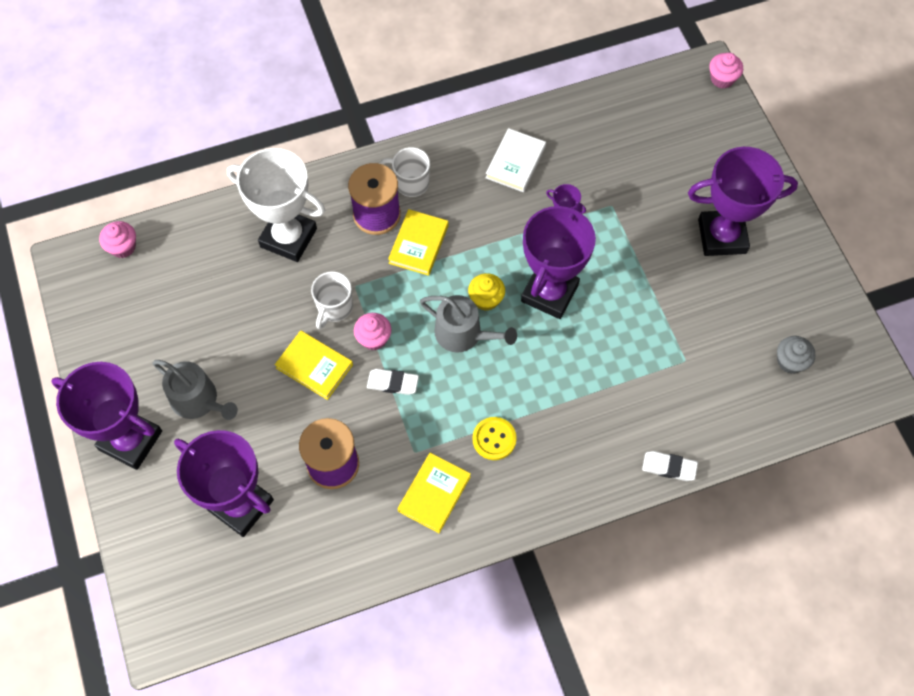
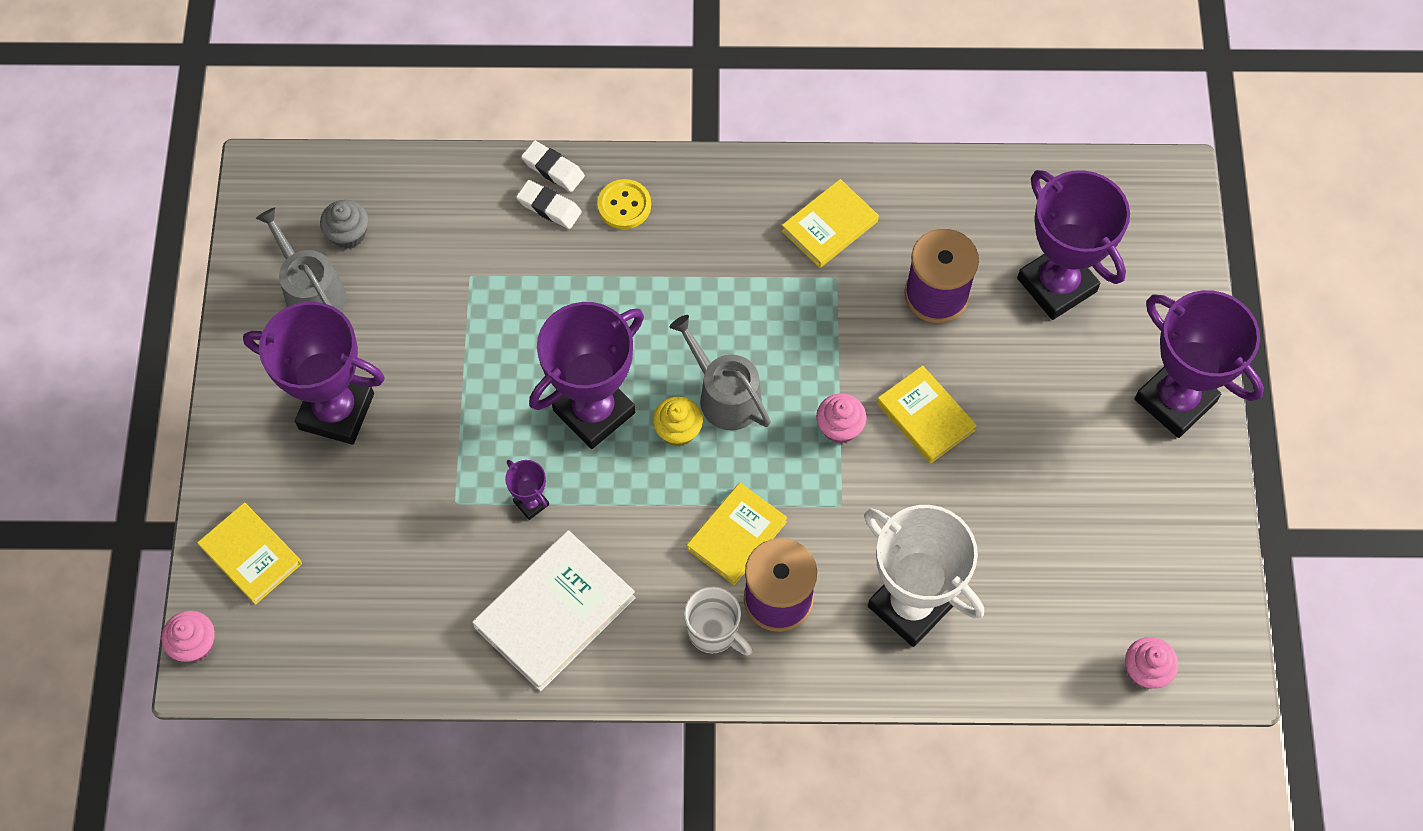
camera: 160 degrees left, 0 degrees up
(198, 400) = (1081, 422): grey watering can -> grey watering can (311, 291)
(334, 308) = (877, 484): white mug -> none
(393, 383) = (834, 364): white eraser -> white eraser (549, 207)
(494, 439) = (737, 262): yellow button -> yellow button (624, 205)
(515, 162) = (555, 613): white book -> white book, size x1.54
(721, 135) = (251, 555): none -> yellow book

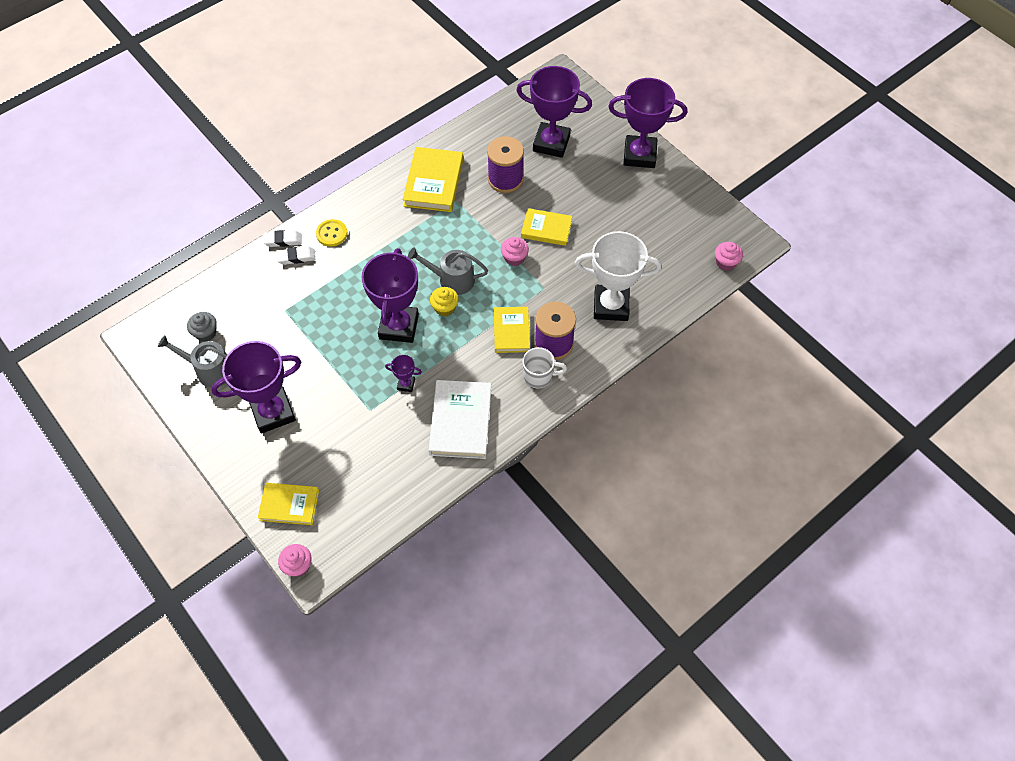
camera: 40 degrees left, 5 degrees down
(829, 226) = (433, 182): yellow book -> yellow book, size x1.54

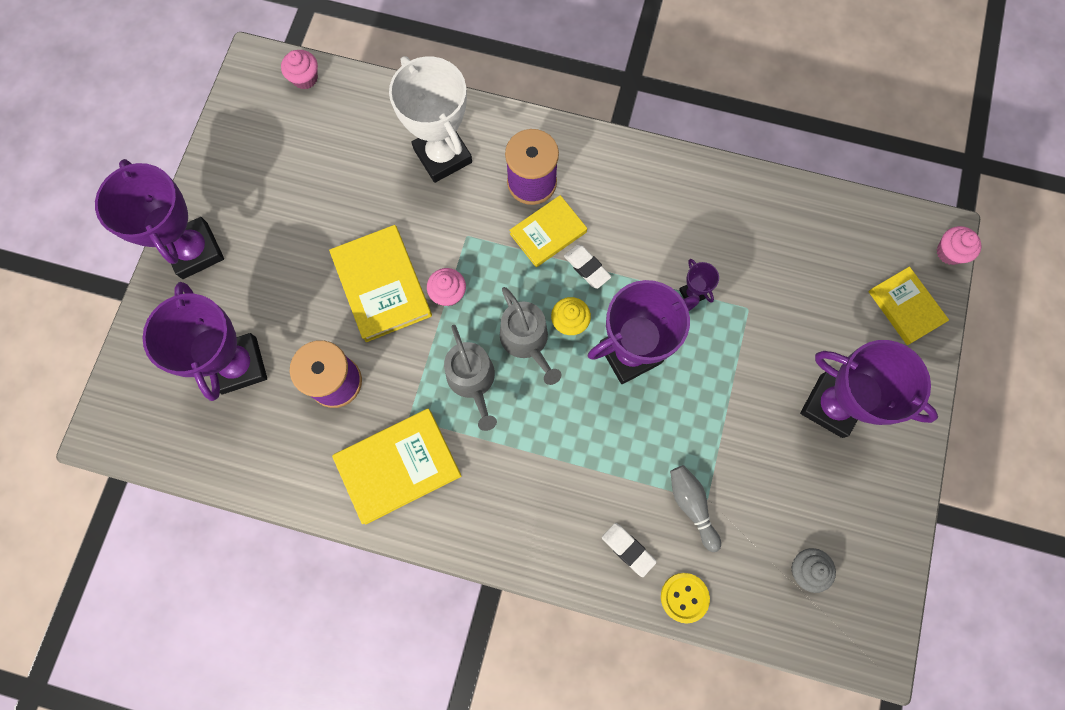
camera: 125 degrees left, 15 degrees up
(210, 370) = (842, 520): grey watering can -> grey watering can (472, 380)
(283, 240) = (617, 588): white eraser -> white eraser (587, 267)
(289, 301) = (691, 505): none -> grey bowling pin
(332, 234) = (563, 533): yellow button -> yellow button (684, 597)
(461, 421) = (690, 211): white book -> none
(539, 376) = (582, 171): white mug -> none
(546, 229) = (382, 285): yellow book -> yellow book, size x1.54

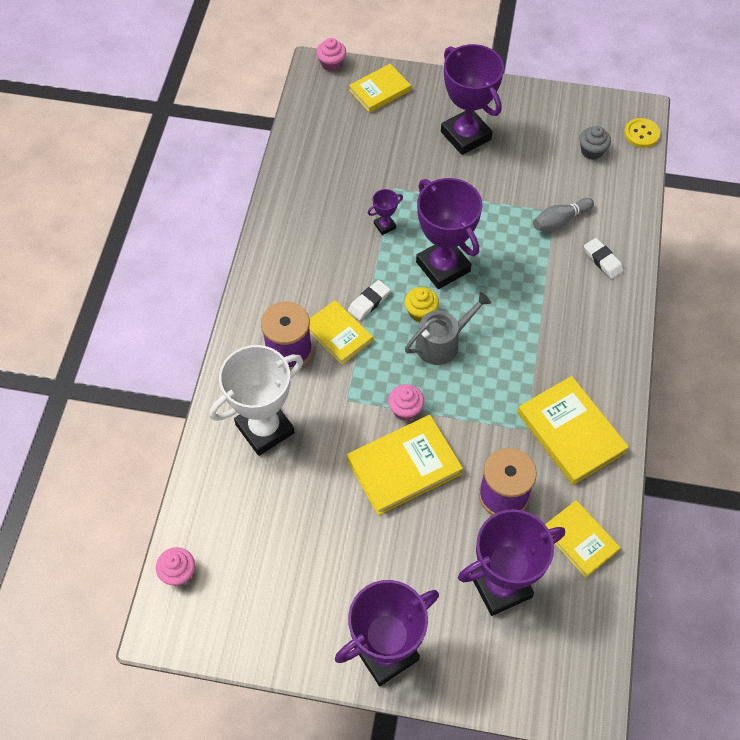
camera: 95 degrees left, 15 degrees down
(273, 454) = (580, 540): none -> yellow book
(472, 380) = (484, 382): grey watering can -> none
(628, 549) = (602, 260): white eraser -> white eraser turned 75 degrees counterclockwise
(684, 597) = (630, 223): yellow button -> yellow button (641, 134)
(831, 406) = (465, 135): purple trophy -> purple trophy turned 60 degrees counterclockwise

